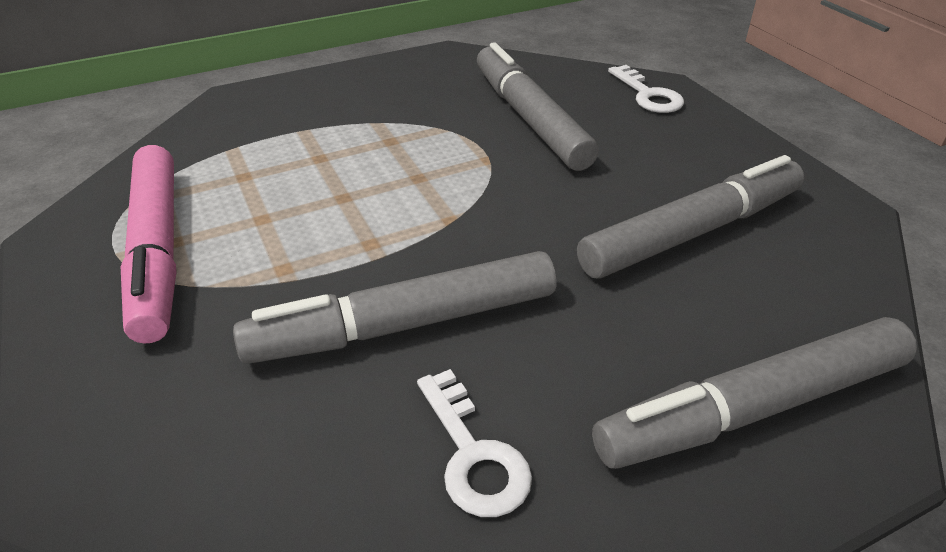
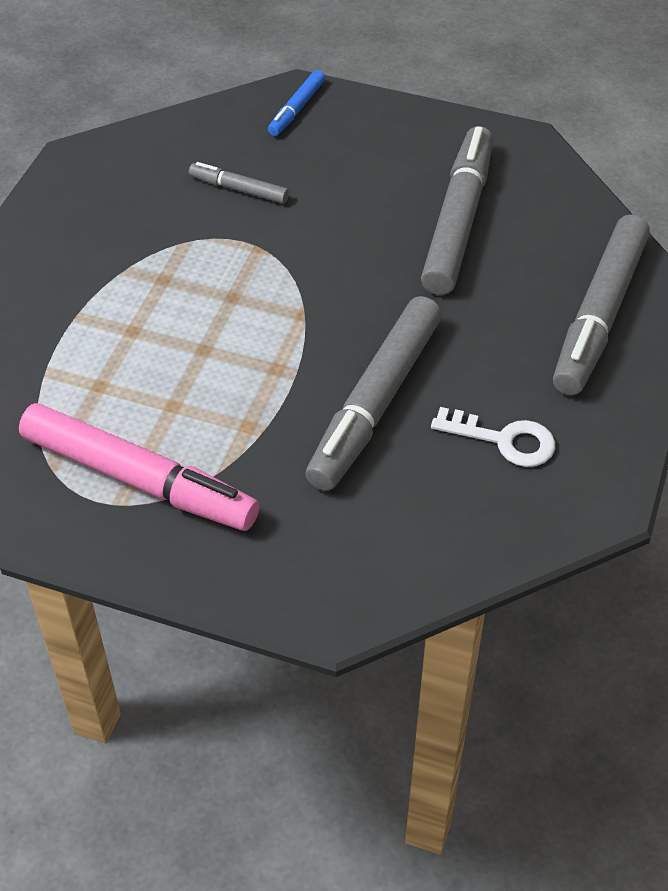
camera: 45 degrees left, 10 degrees up
(529, 118) = (239, 189): grey marker -> grey marker, size x0.48
(648, 95) = (296, 109): white key -> blue marker

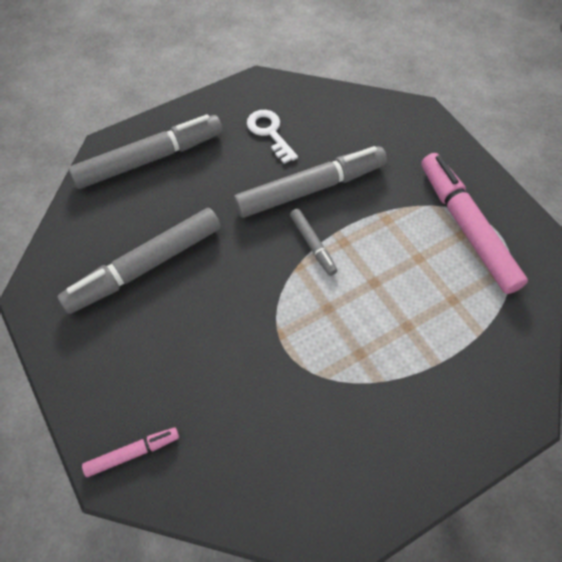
camera: 140 degrees left, 10 degrees up
(239, 189) = (247, 399): grey marker -> grey marker (312, 245)
(296, 109) = (133, 453): blue marker -> pink marker

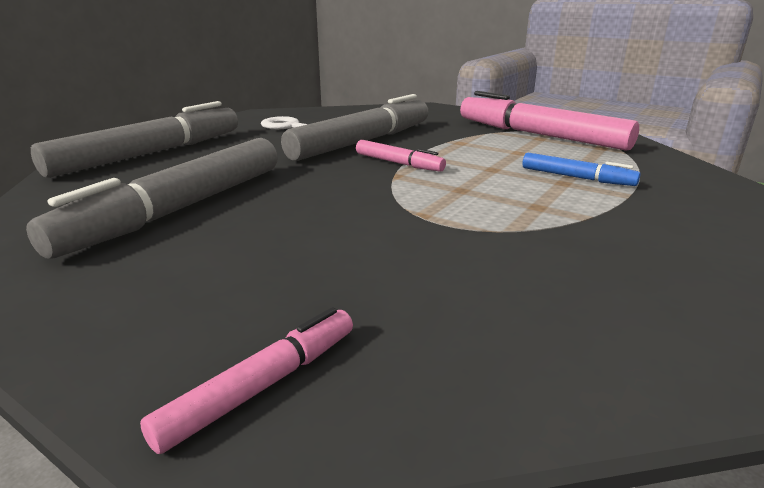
camera: 25 degrees left, 35 degrees down
(312, 245) = (398, 163): grey marker -> pink marker
(424, 322) = (576, 178): none -> blue marker

